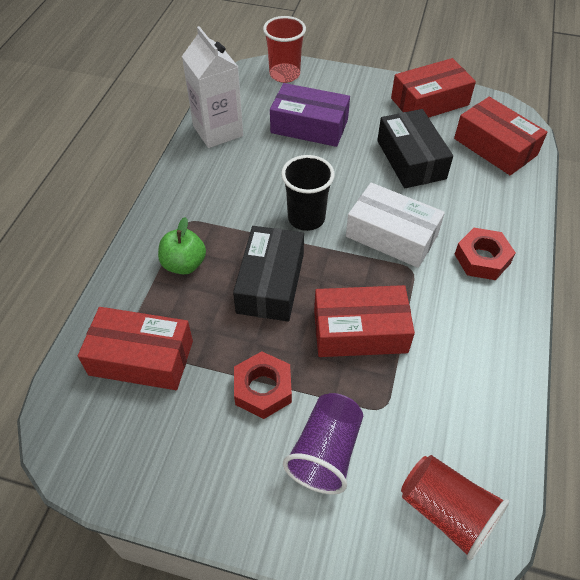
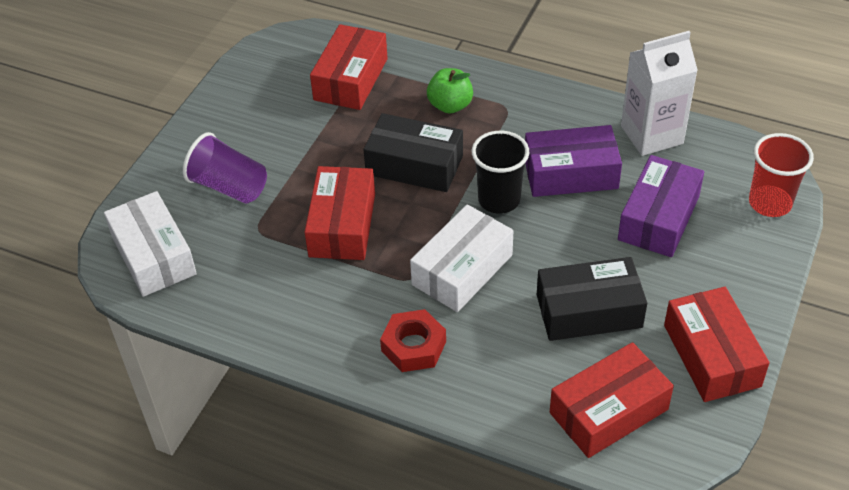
camera: 100 degrees right, 5 degrees down
(263, 389) = (299, 152): red nut -> none
(268, 175) = (570, 173): none -> purple box
(446, 512) = (153, 255): red cup -> white box

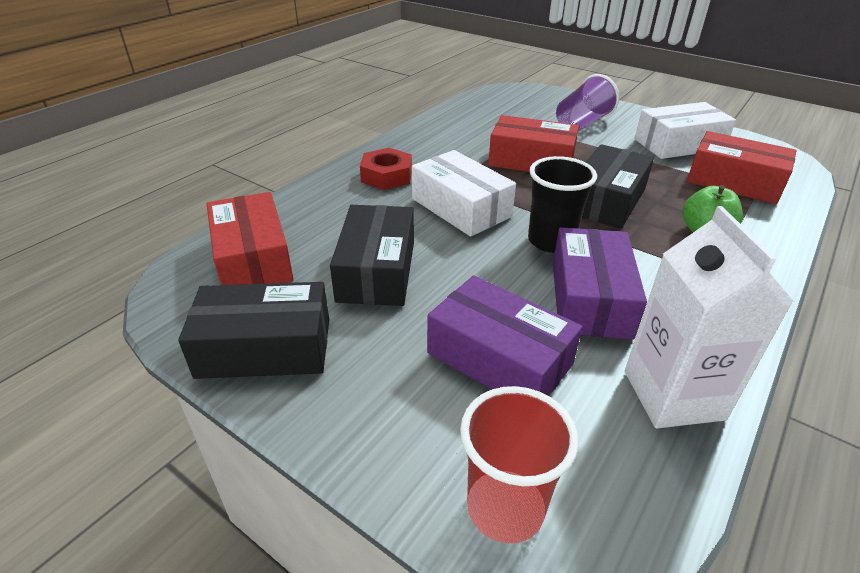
camera: 100 degrees right, 10 degrees down
(153, 255) = (516, 99): white box -> white box (678, 144)
(712, 355) = (265, 348): red box -> black box

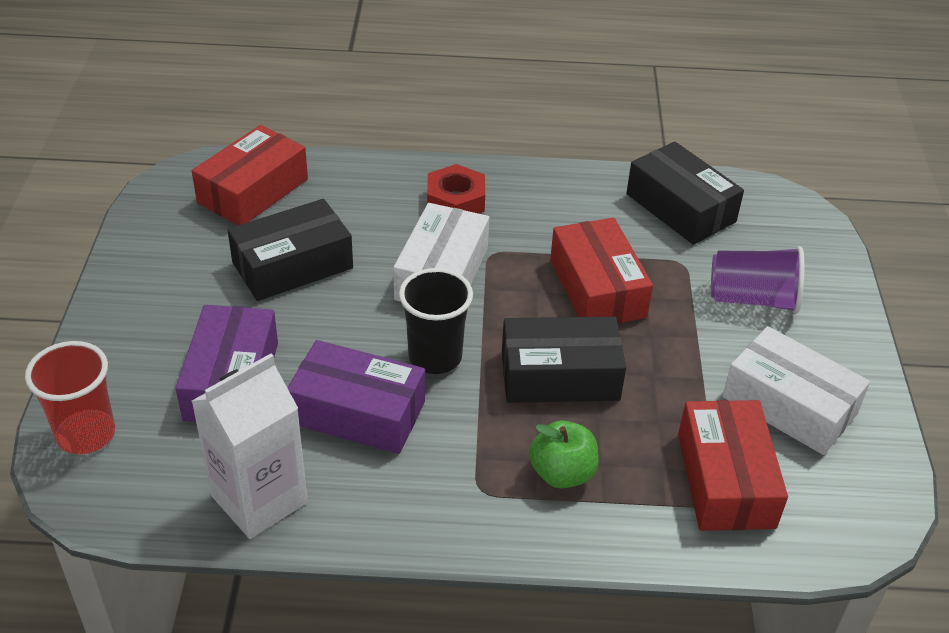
camera: 55 degrees right, 5 degrees up
(265, 348) = (156, 253): black box -> black box (680, 208)
(590, 298) = (358, 412): purple box -> purple box turned 45 degrees clockwise

